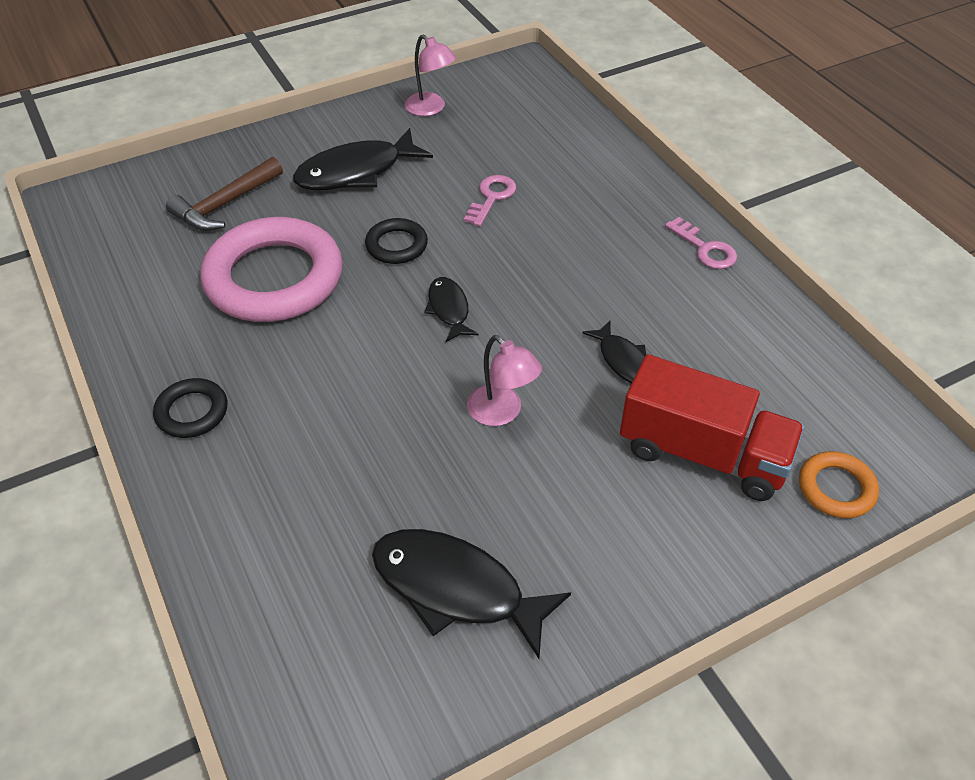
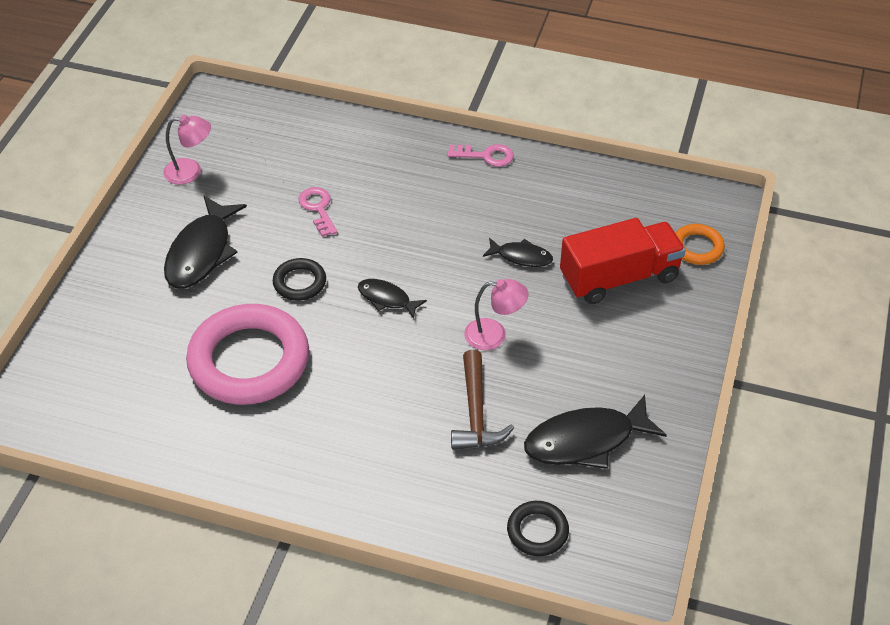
camera: 45 degrees left, 0 degrees up
(192, 412) = (317, 475): black ring -> black ring (537, 531)
(225, 205) = (140, 339): brown hammer -> brown hammer (476, 413)

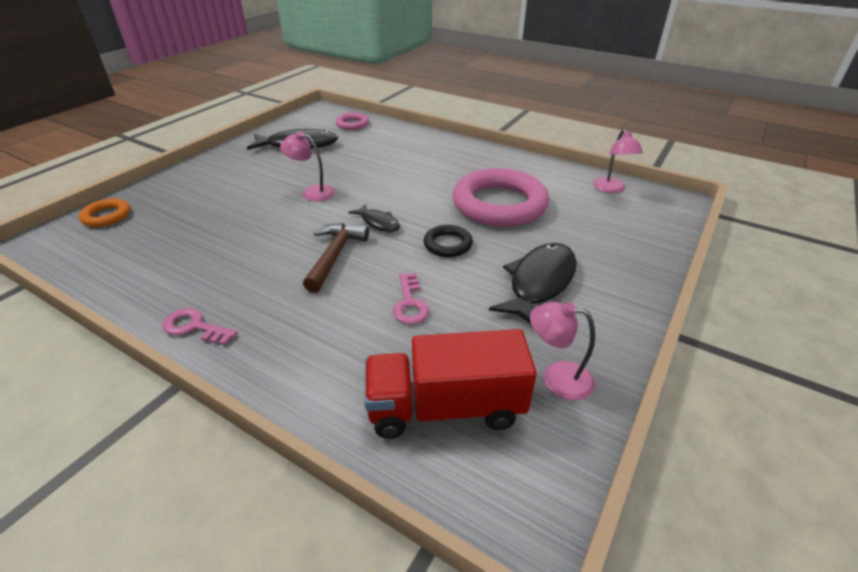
camera: 165 degrees left, 10 degrees down
(97, 424) = (611, 189): none -> pink lamp
(476, 413) = (353, 162): brown hammer -> brown hammer (335, 255)
(521, 257) = (248, 232): black fish -> none
(537, 531) = (352, 124): black ring -> pink ring
(619, 277) = (189, 208): red truck -> red truck (445, 407)

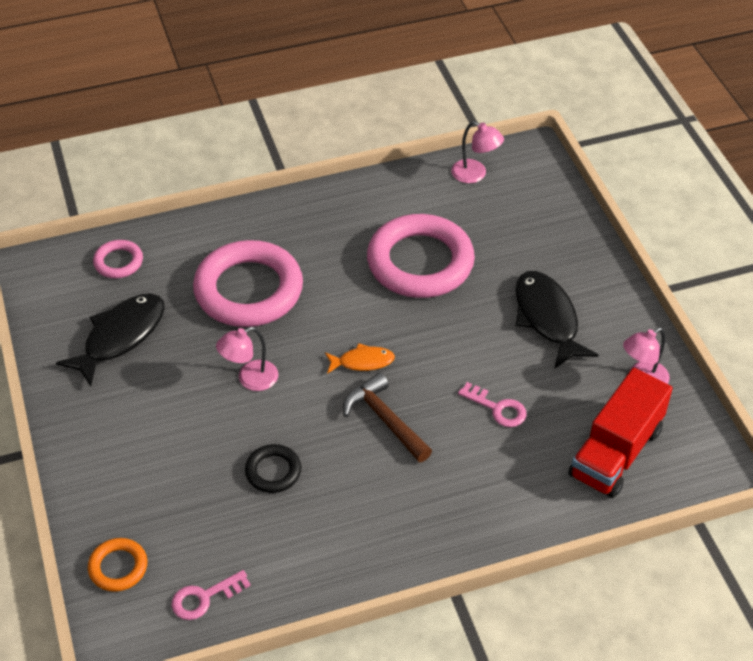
camera: 50 degrees left, 10 degrees up
(194, 327) = (399, 556): pink key -> pink key (204, 597)
(378, 223) = (362, 362): black fish -> orange fish
(384, 162) = (248, 290): none -> pink ring
(448, 244) = (444, 337): black ring -> black ring (273, 471)

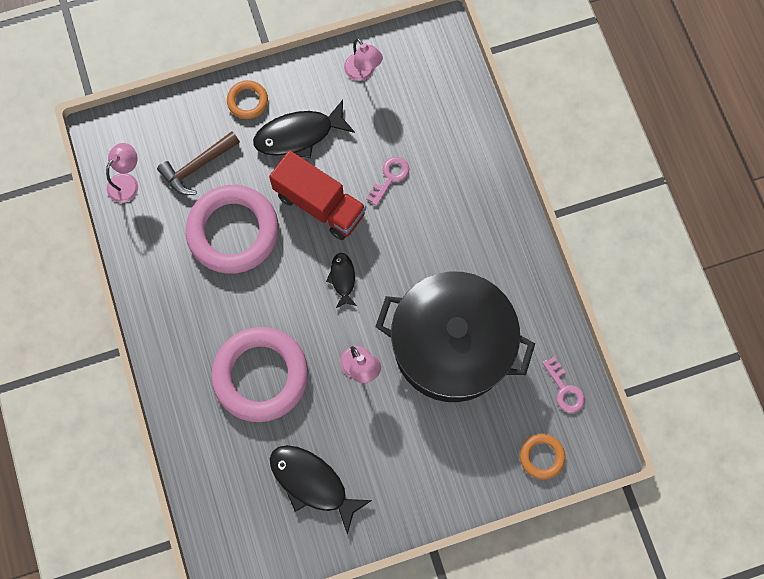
camera: 90 degrees left, 25 degrees up
(118, 262) = (222, 496): pink ring -> none
(273, 471) = (452, 345): black ring -> black pot
(362, 362) = (342, 278): orange fish -> black fish
(384, 419) = (401, 261): brown hammer -> brown hammer (197, 167)
(586, 270) = (247, 101): none -> orange ring
(616, 452) = (430, 98): red truck -> red truck (320, 204)

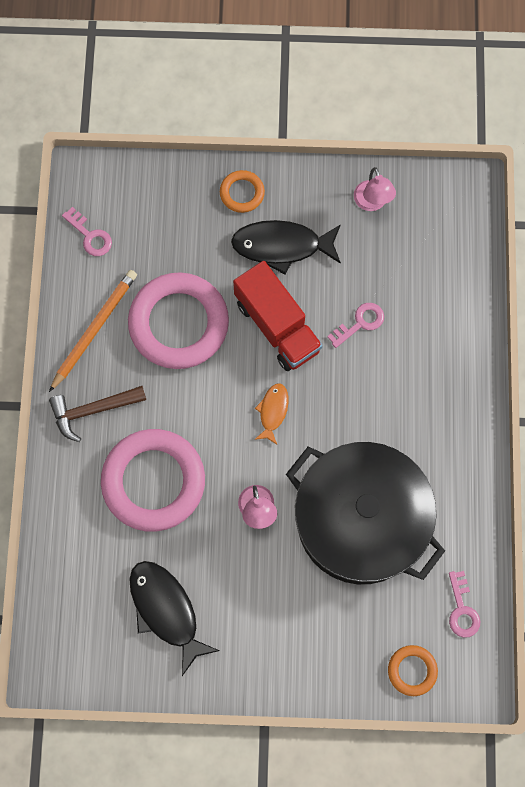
camera: 20 degrees right, 0 degrees up
(127, 182) = (90, 236): pink lamp -> pink key
(160, 262) = (94, 329): none -> orange pencil
(197, 167) = (166, 244): brown hammer -> brown hammer (92, 410)
(342, 278) = (273, 411): black fish -> orange fish

